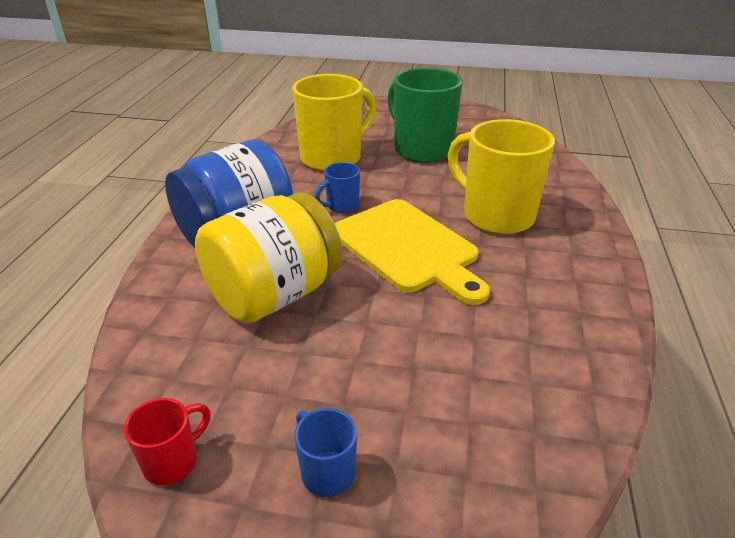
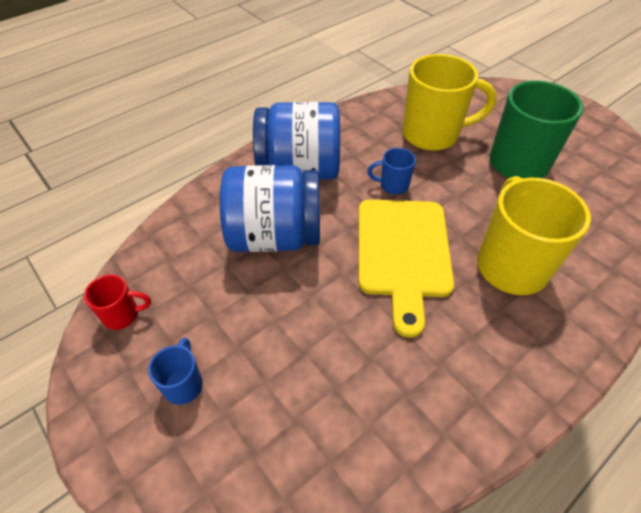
camera: 40 degrees right, 15 degrees up
(274, 295) = (275, 236): yellow jar -> blue jar

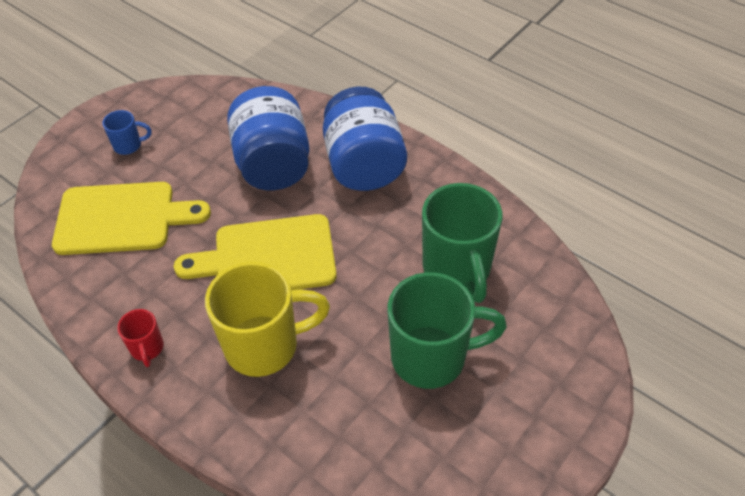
camera: 80 degrees right, 0 degrees up
(122, 315) = (183, 98): red mug -> red mug (147, 348)
(317, 395) = (122, 218): none -> yellow cutting board
(393, 185) = (359, 241): blue mug -> none
(432, 135) = (457, 270): yellow mug -> green mug

